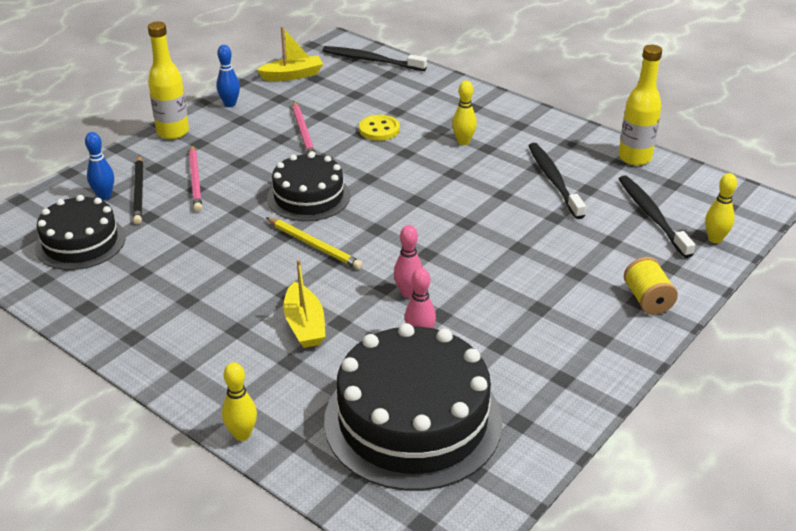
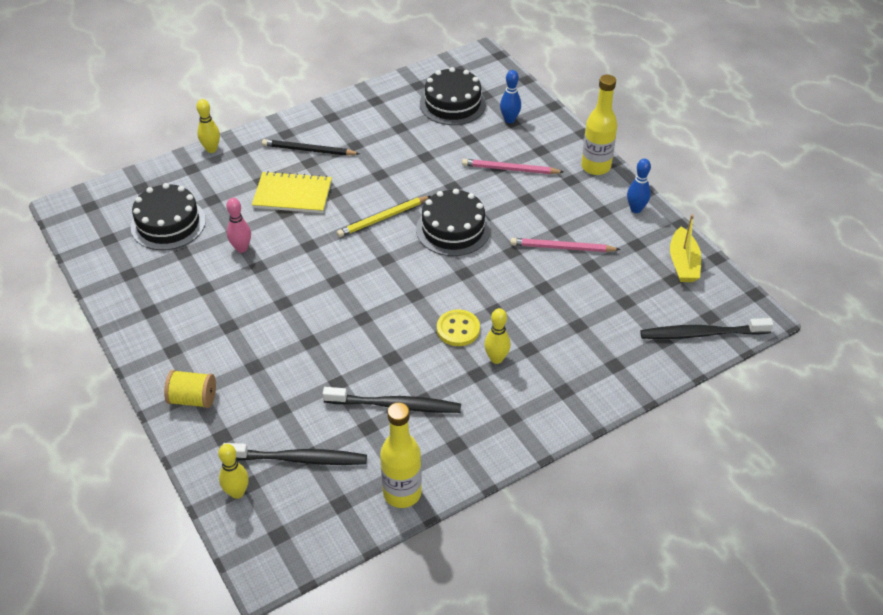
camera: 110 degrees right, 10 degrees up
(139, 192) = (507, 138): black pencil -> black pencil (308, 150)
(304, 325) = (292, 194): yellow boat -> yellow notebook
(371, 60) = (701, 334): black toothbrush -> black toothbrush turned 135 degrees counterclockwise
(379, 129) = (546, 302): yellow button -> yellow button (458, 329)
(408, 293) = (293, 256): pink bowling pin -> none
(413, 420) = (168, 223): black cake -> black cake, size x0.60

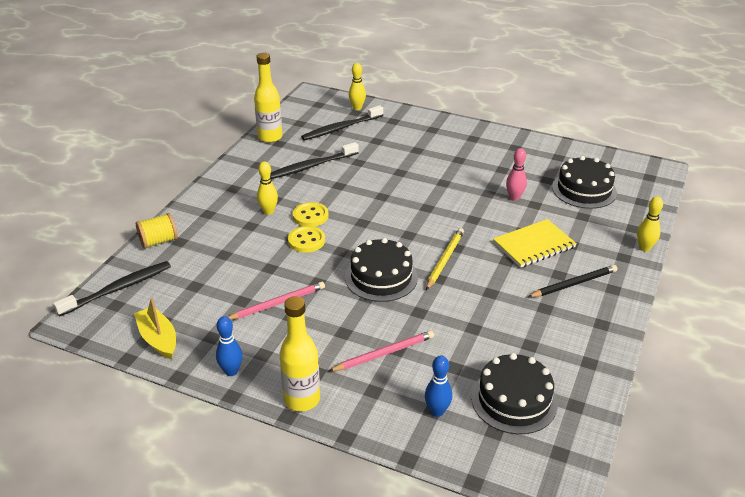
camera: 145 degrees right, 10 degrees down
(193, 399) = (429, 126): yellow spool -> yellow spool (159, 241)
(486, 300) = (306, 241): none -> yellow button

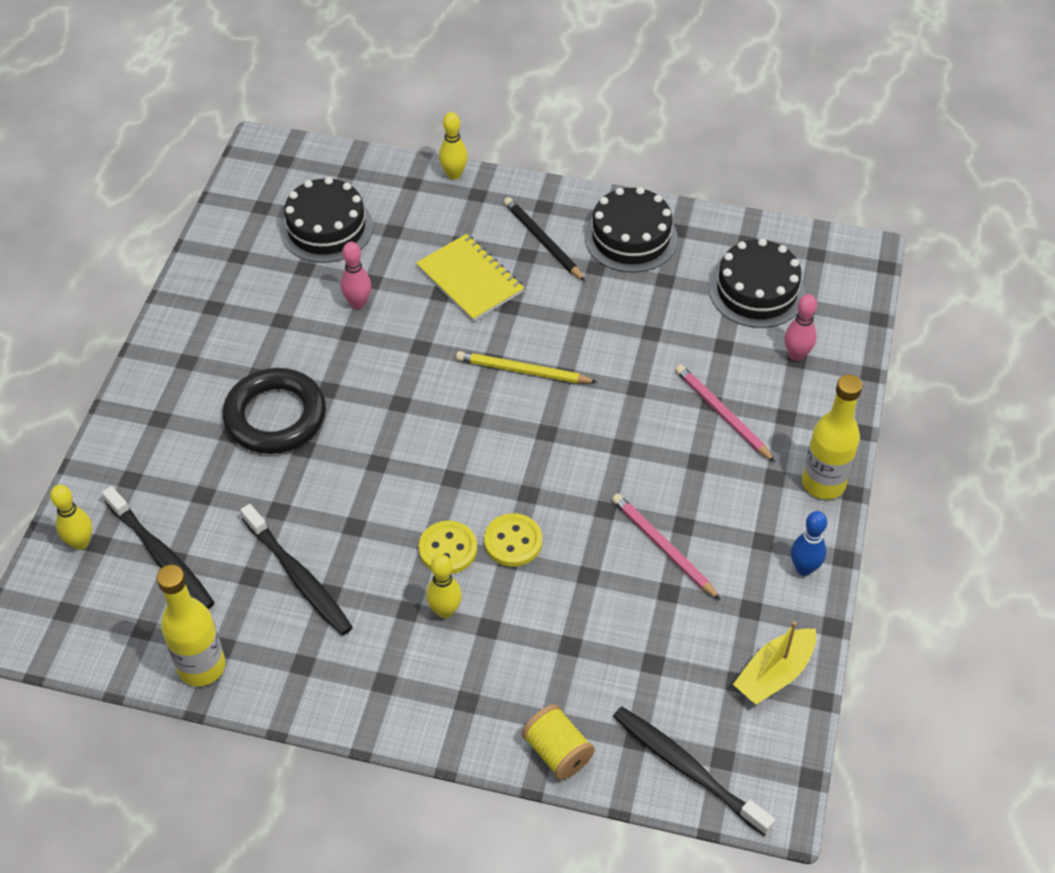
camera: 100 degrees left, 15 degrees up
(381, 277) = (577, 437): black cake -> black cake (631, 238)
(425, 164) = (275, 416): none -> black ring
(437, 411) = (796, 355): blue bowling pin -> pink bowling pin

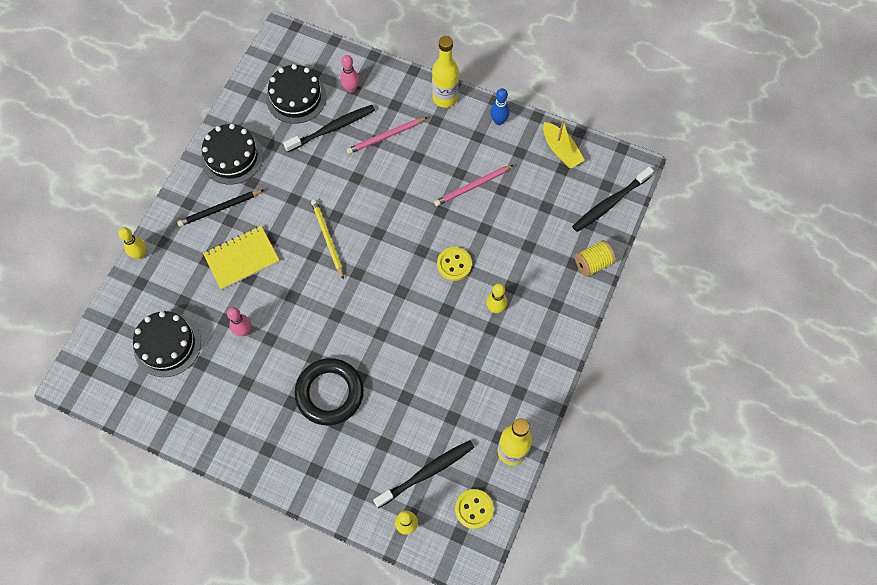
camera: 80 degrees left, 15 degrees up
(299, 577) = (458, 389): black toothbrush -> black toothbrush (332, 128)
(448, 549) = (453, 301): yellow button -> yellow button (474, 509)
(523, 371) = (327, 239): yellow pencil -> yellow pencil turned 135 degrees clockwise

